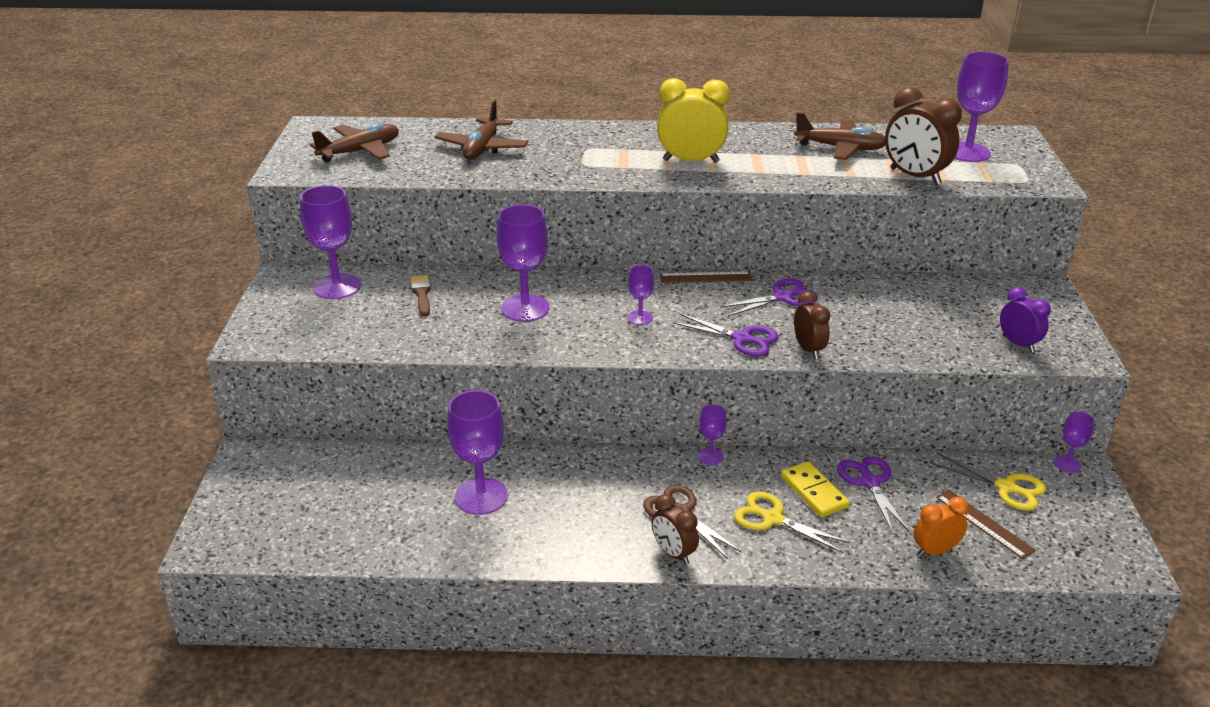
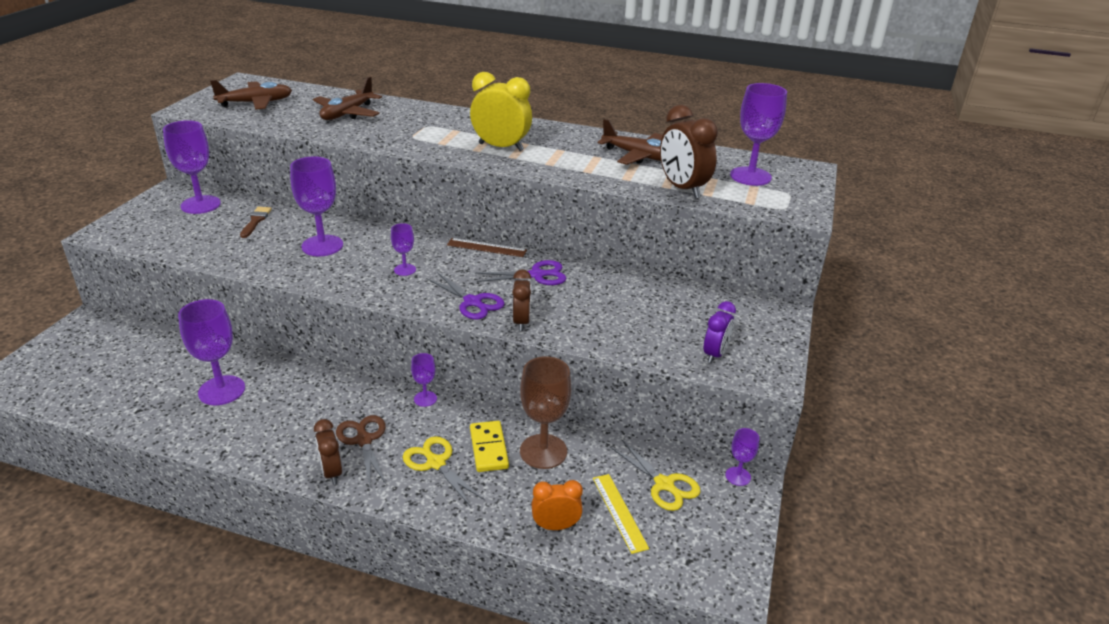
camera: 15 degrees right, 0 degrees up
(869, 482) = (543, 451): purple scissors -> brown goblet
(984, 523) = (619, 512): brown ruler -> yellow ruler
(1018, 344) = (715, 354): purple clock -> purple clock turned 45 degrees clockwise

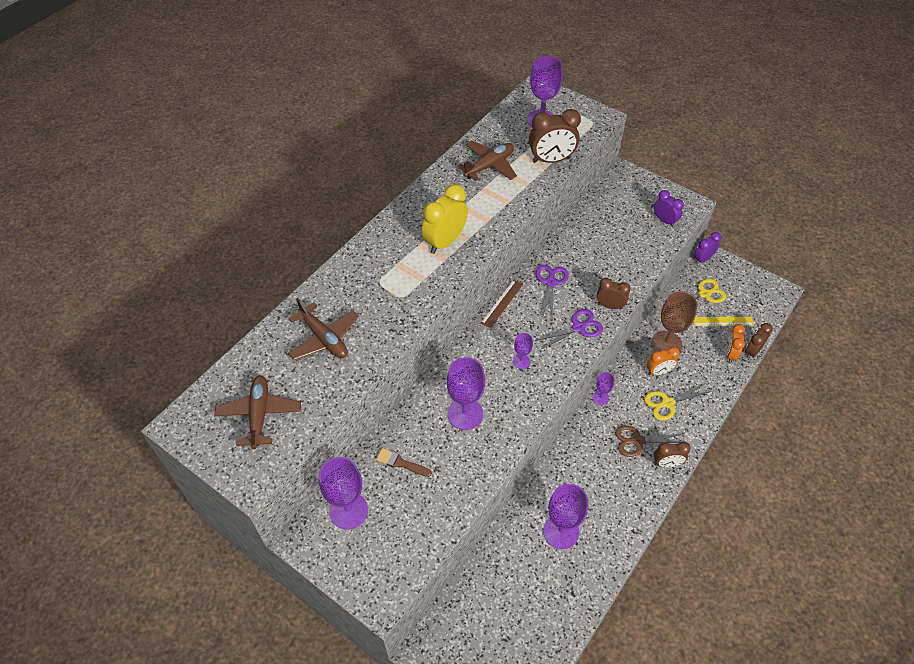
camera: 70 degrees left, 20 degrees up
(488, 448) = (658, 372): yellow domino -> orange clock
(574, 556) = (752, 351): none -> brown clock
(738, 476) = (702, 259): purple goblet -> purple clock

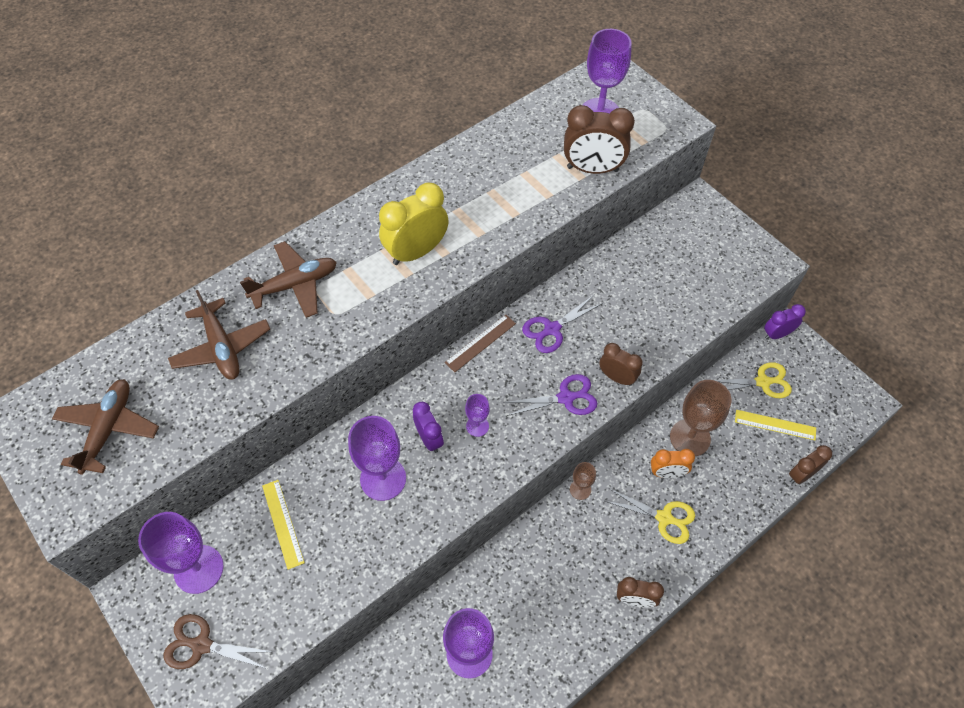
camera: 15 degrees right, 5 degrees up
(401, 463) = (282, 523): brown brush -> yellow ruler
(489, 166) = (510, 161): brown plane -> brown plane (295, 285)
(551, 283) = (552, 329): purple scissors -> purple scissors turned 150 degrees counterclockwise
(600, 398) = (580, 489): purple goblet -> brown goblet
(638, 441) = (608, 559): brown scissors -> brown scissors (201, 645)
(664, 221) = (730, 277): purple clock -> purple clock (429, 439)
(667, 403) = (664, 518): yellow scissors -> yellow scissors turned 150 degrees counterclockwise
(729, 354) = (769, 471): orange clock -> none

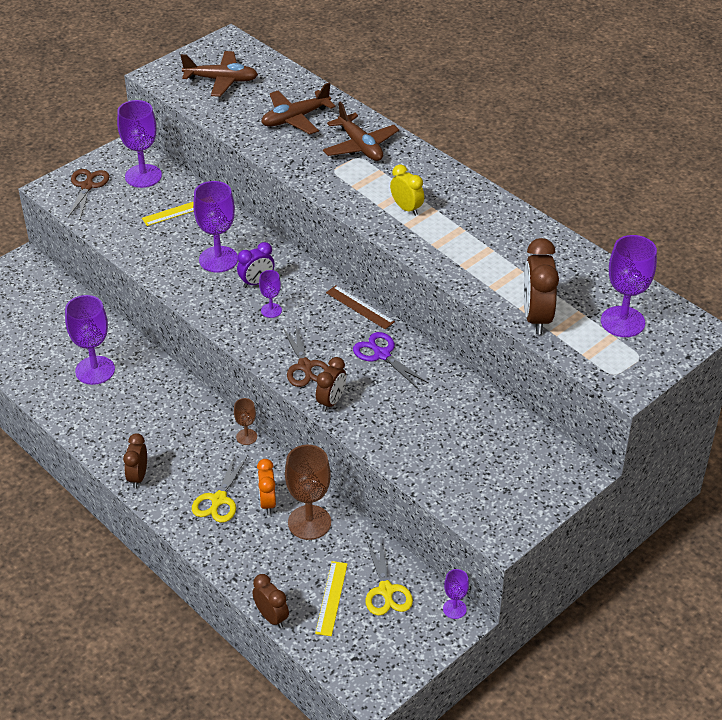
camera: 85 degrees right, 15 degrees down
(416, 252) = (406, 208): yellow clock -> yellow clock, size x0.61
(565, 398) = (305, 366): purple scissors -> brown scissors
(777, 334) = (454, 609): purple clock -> purple goblet

